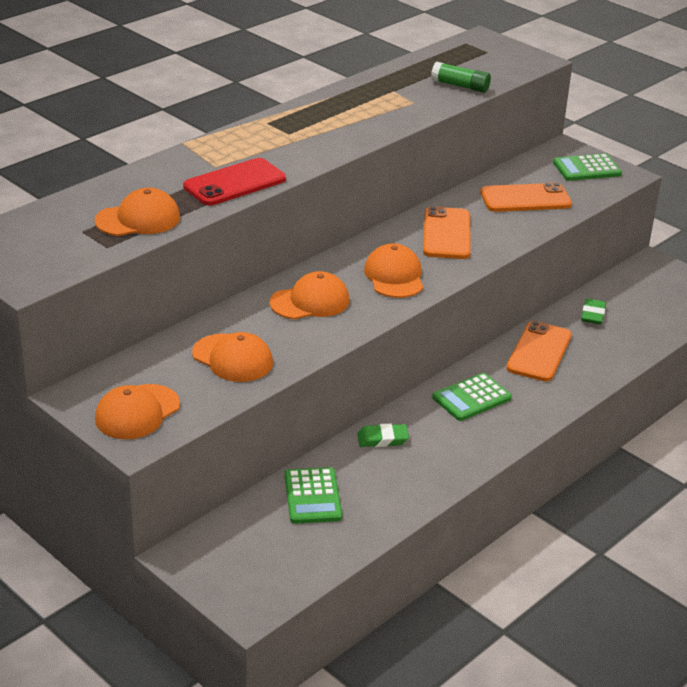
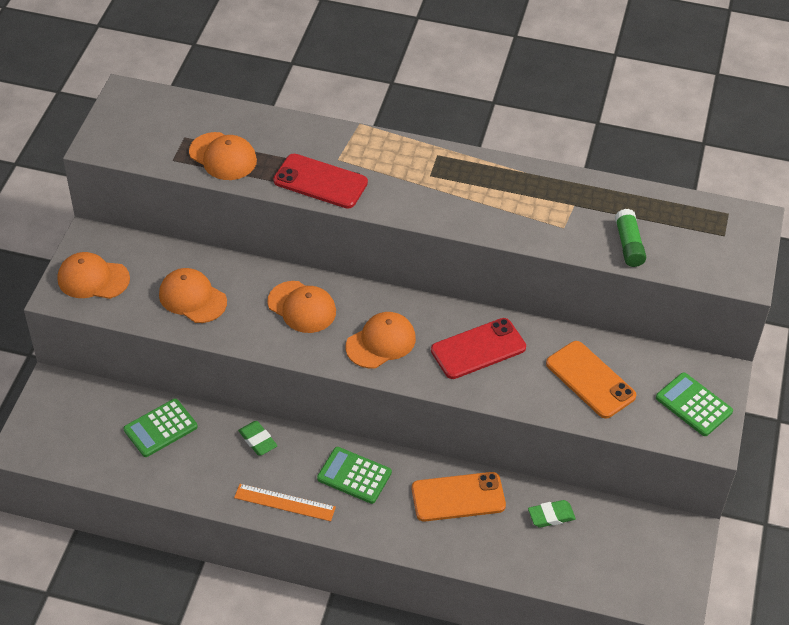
camera: 60 degrees right, 15 degrees up
(232, 358) = (192, 298): orange cap -> orange cap turned 120 degrees clockwise
(446, 234) = (478, 349): orange phone -> red phone
(471, 449) = (285, 502): none -> orange ruler

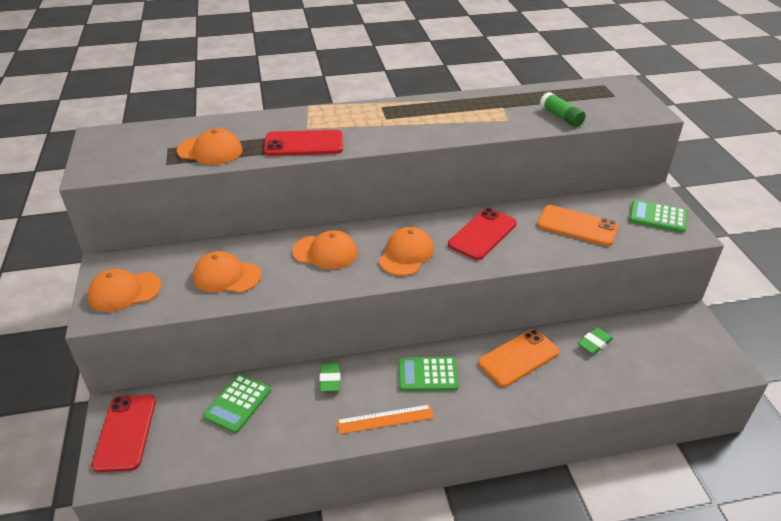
camera: 25 degrees left, 10 degrees down
(52, 415) = (125, 432): none -> red phone
(257, 440) = (330, 379): green eraser -> green eraser turned 60 degrees clockwise

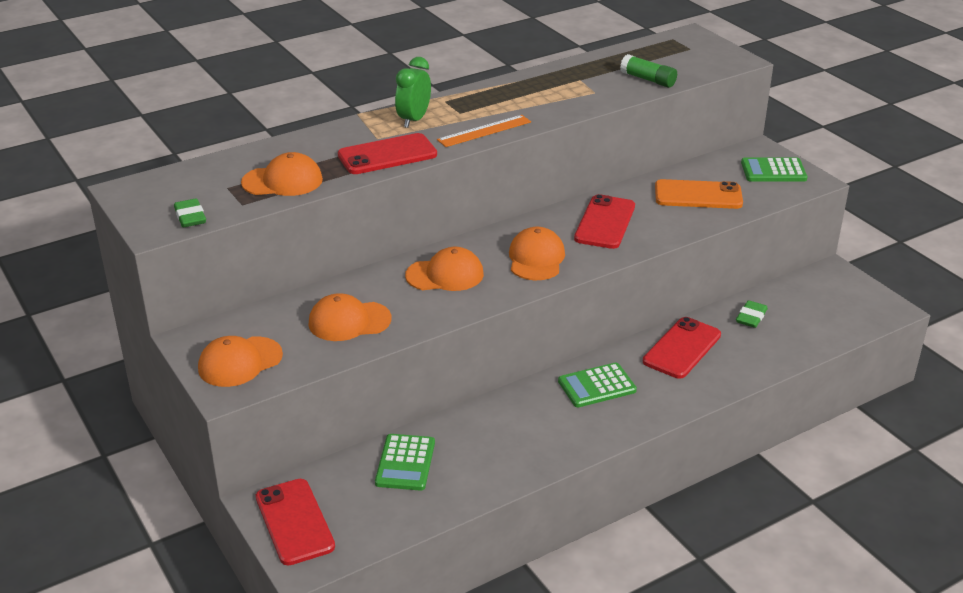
camera: 20 degrees left, 5 degrees down
(330, 379) = (494, 416): green eraser -> green eraser (190, 217)
(346, 118) = (414, 120): none -> green clock
(385, 419) = (577, 436): orange ruler -> orange ruler (484, 131)
(518, 358) = (682, 348): orange phone -> red phone

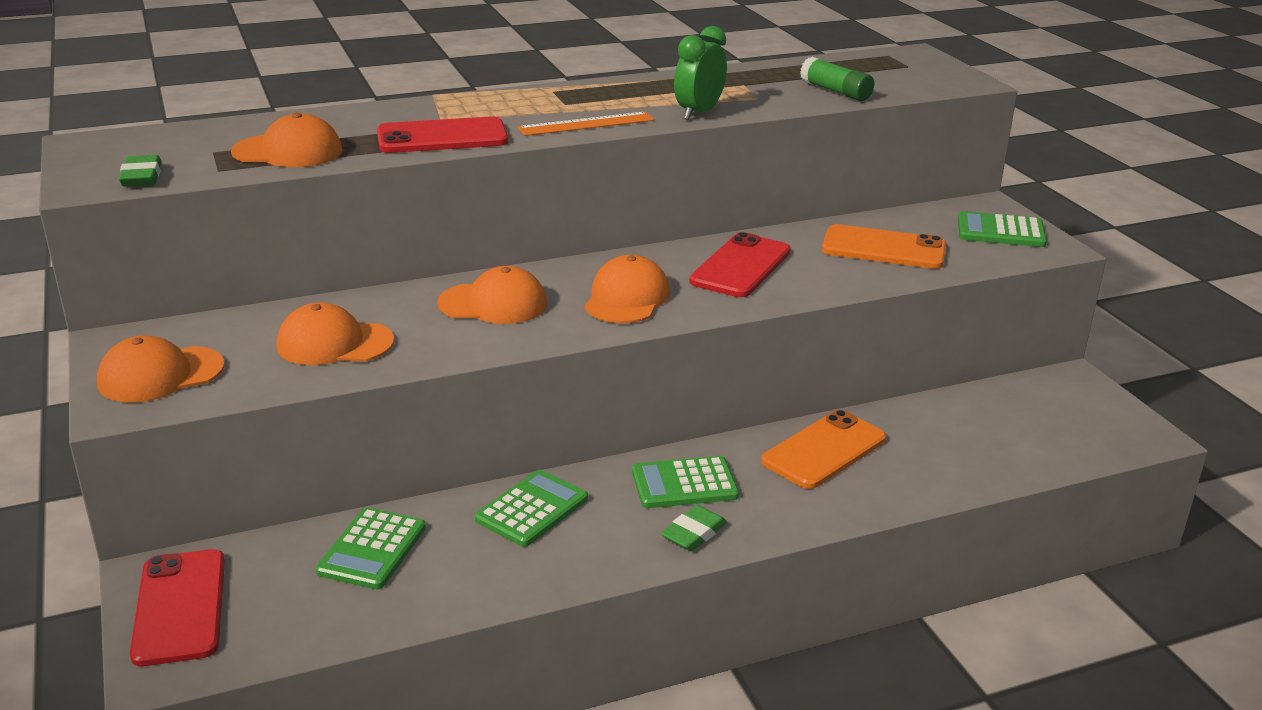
camera: 10 degrees right, 5 degrees down
(414, 120) = (500, 106): green clock -> green clock (698, 113)
(501, 419) = (532, 509): none -> green calculator
(682, 348) = (824, 450): red phone -> orange phone
(751, 317) = (937, 422): green eraser -> green eraser (694, 533)

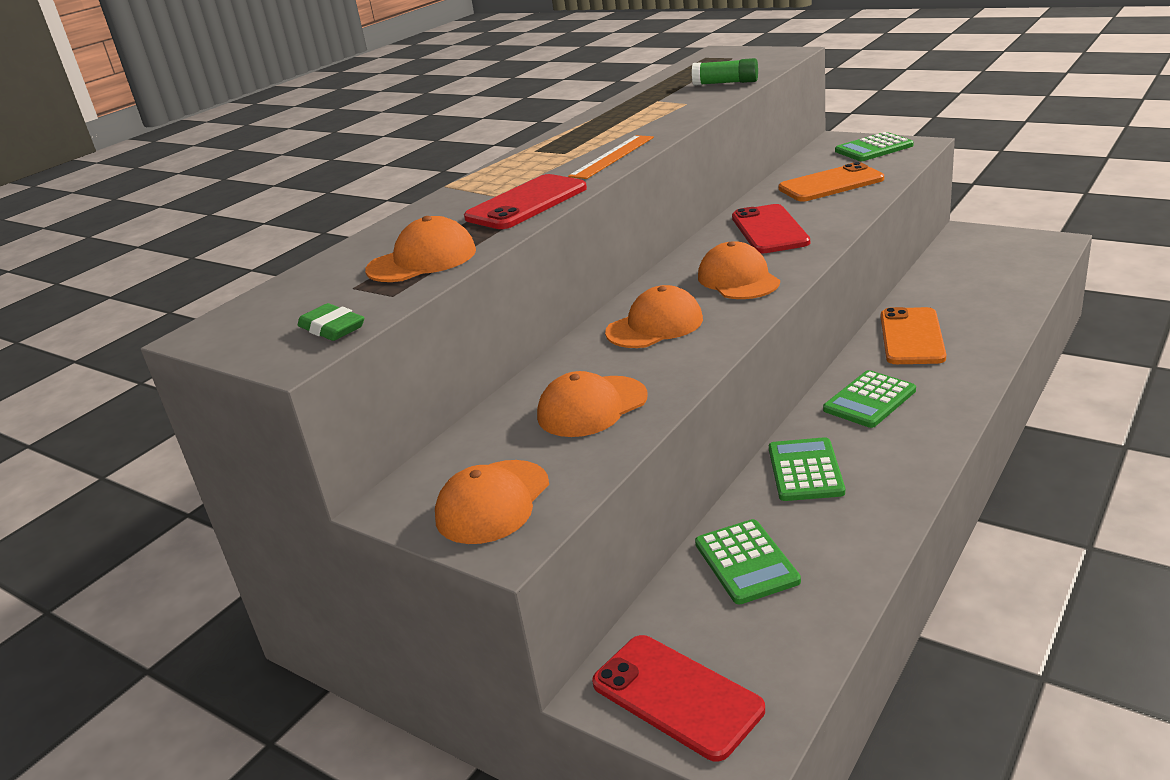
camera: 30 degrees left, 0 degrees up
(694, 533) = (929, 424): green eraser -> none
(698, 113) = (671, 123): green clock -> none

